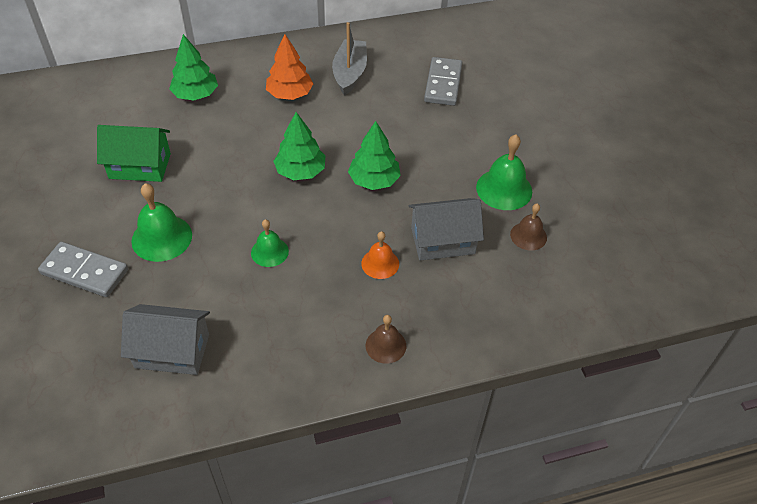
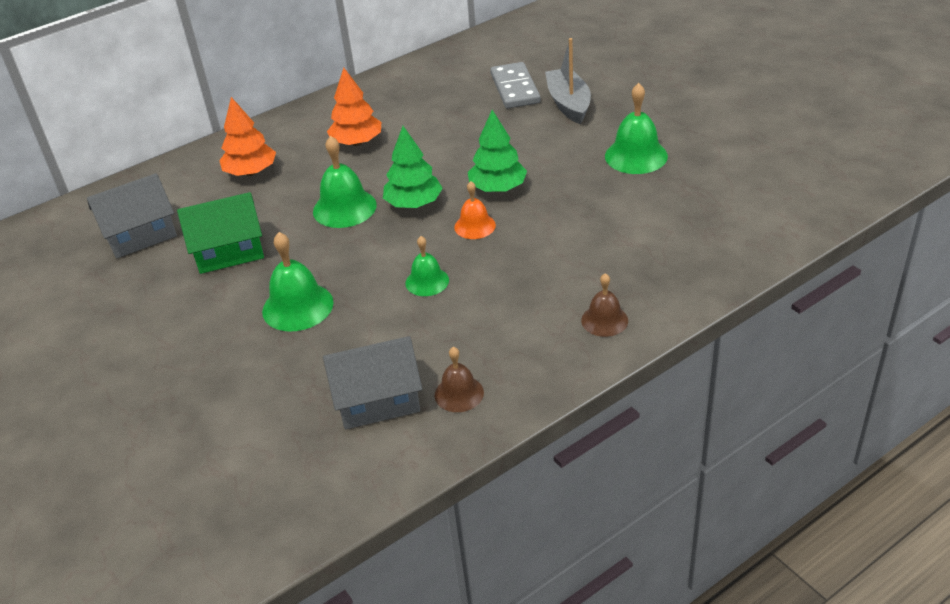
camera: 15 degrees left, 10 degrees down
(85, 272) = (228, 364): grey domino -> none
(195, 95) = (251, 172): green tree -> orange tree
(246, 156) = (344, 208): none -> green bell
(350, 73) = (410, 107): grey boat -> grey boat (568, 104)
(380, 263) = (551, 255): orange bell -> orange bell (475, 226)
(443, 241) = (603, 216): grey house -> grey house (140, 235)
(528, 236) = (686, 186): brown bell -> brown bell (459, 393)

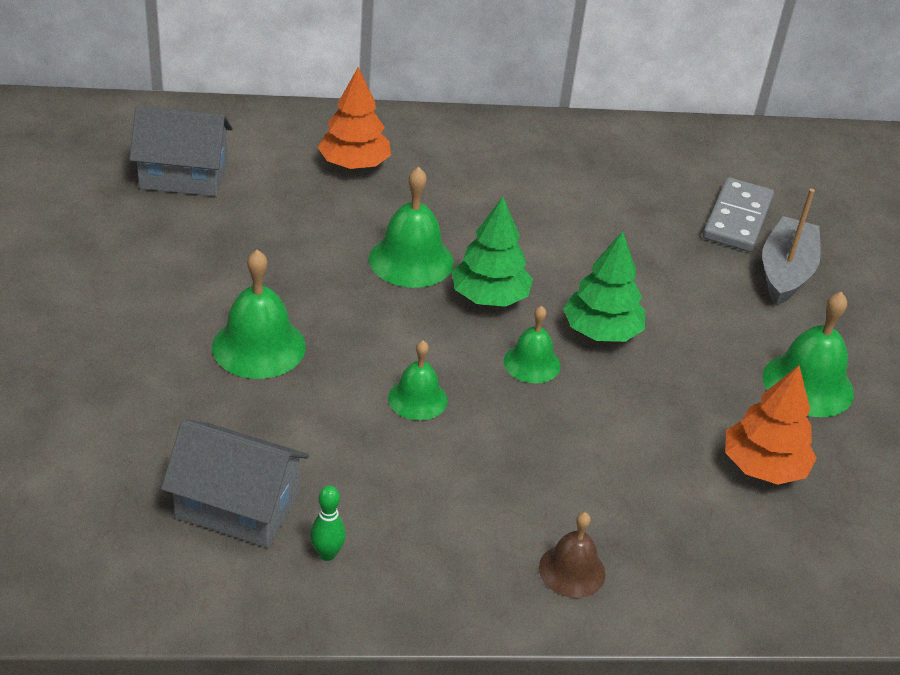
camera: 25 degrees right, 0 degrees up
(229, 252) = (249, 244): green house -> none
(357, 142) = (495, 189): orange tree -> orange tree (763, 467)
(459, 393) = (327, 554): brown bell -> green bowling pin
(475, 226) = (532, 363): orange bell -> green bell

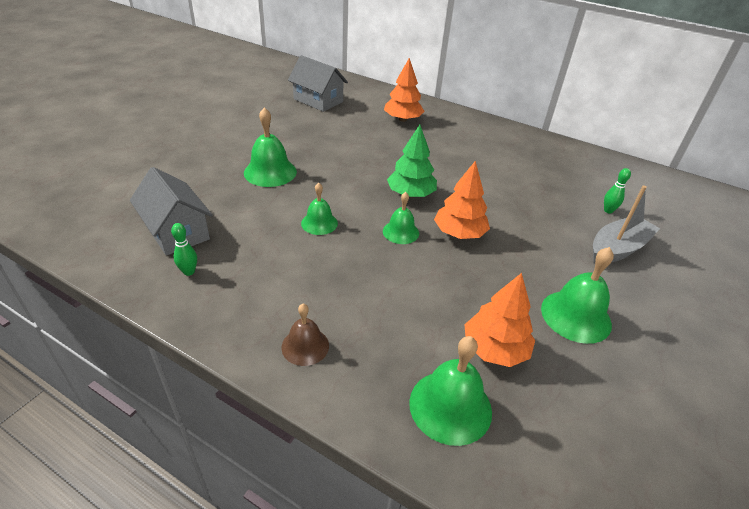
camera: 35 degrees right, 0 degrees up
(411, 260) = (387, 164): green bell -> green bell (450, 406)
(601, 332) = (459, 233): green tree -> orange tree
(737, 219) = (608, 210): grey domino -> green bowling pin

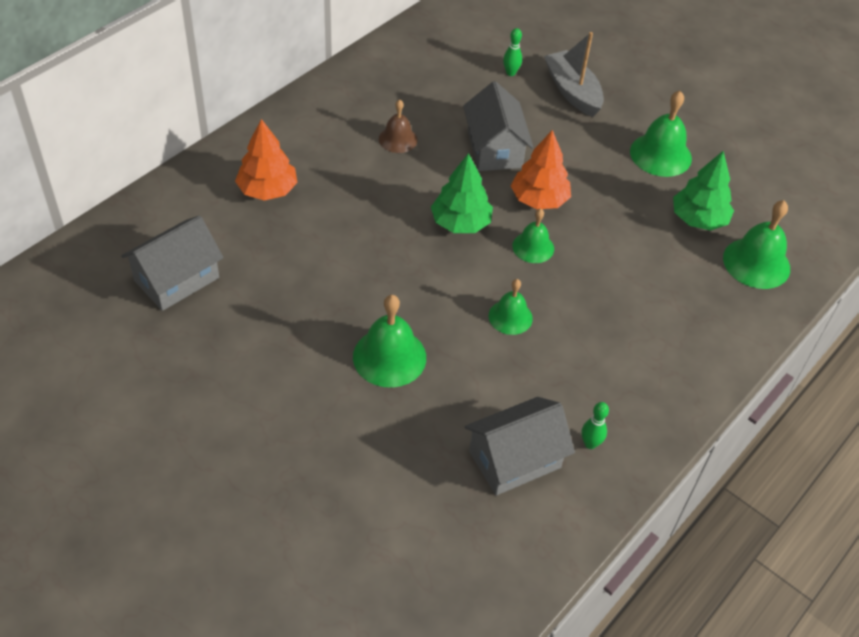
camera: 80 degrees left, 10 degrees up
(305, 346) = (696, 349): brown bell -> brown bell (398, 139)
(494, 349) = (698, 219): orange tree -> green tree
(505, 206) = (494, 149): none -> grey house

